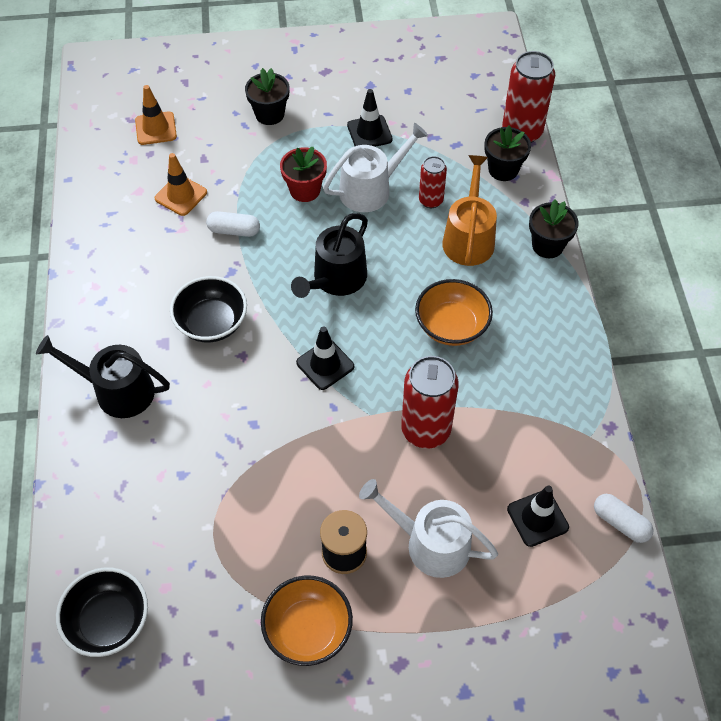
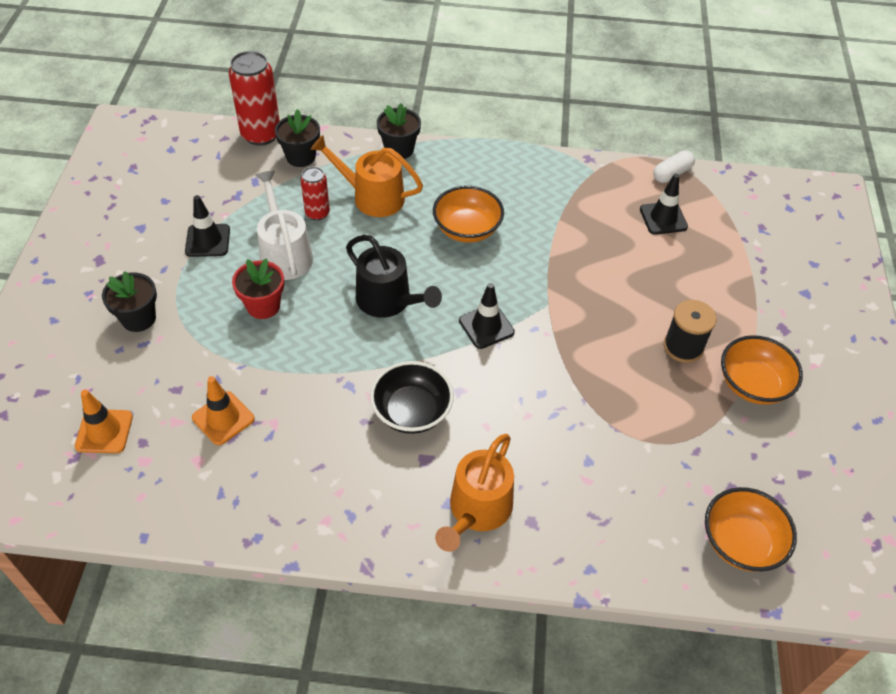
camera: 80 degrees left, 5 degrees down
(109, 621) = (741, 542): black bowl -> orange bowl
(117, 391) = (477, 509): black watering can -> orange watering can
(234, 230) = (294, 375): white capsule -> none
(426, 430) = (571, 269): red can -> none
(431, 544) = (679, 287): white watering can -> none

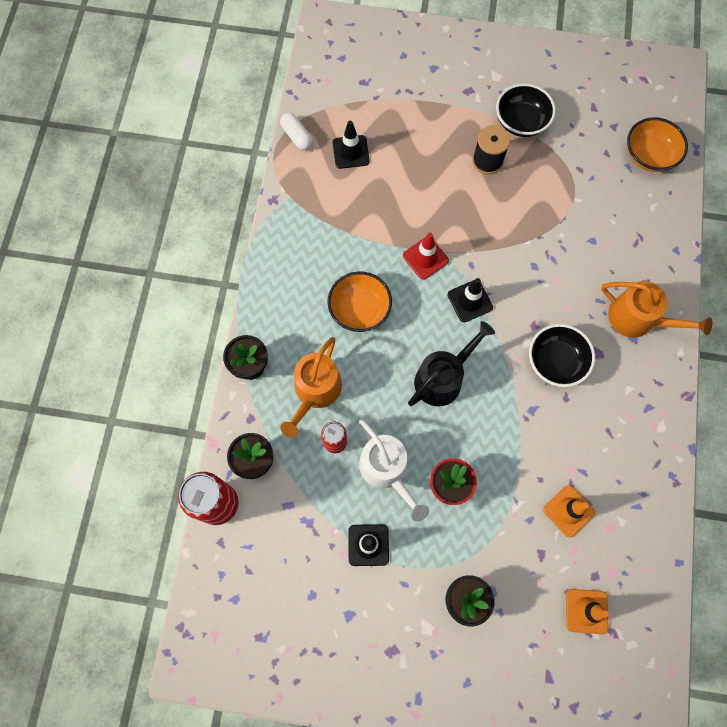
camera: 85 degrees left, 20 degrees up
(285, 254) = (387, 470): white watering can -> white watering can turned 105 degrees counterclockwise
(537, 285) = (425, 258): none -> red traffic cone
(753, 384) = (521, 122): orange bowl -> black bowl

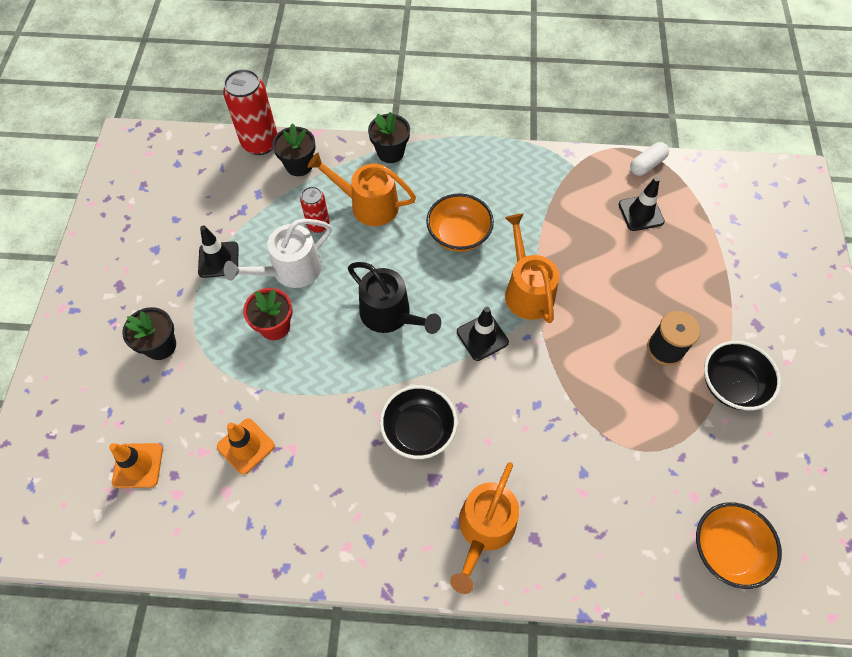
camera: 85 degrees right, 10 degrees down
(425, 258) = (527, 291): red traffic cone -> orange watering can

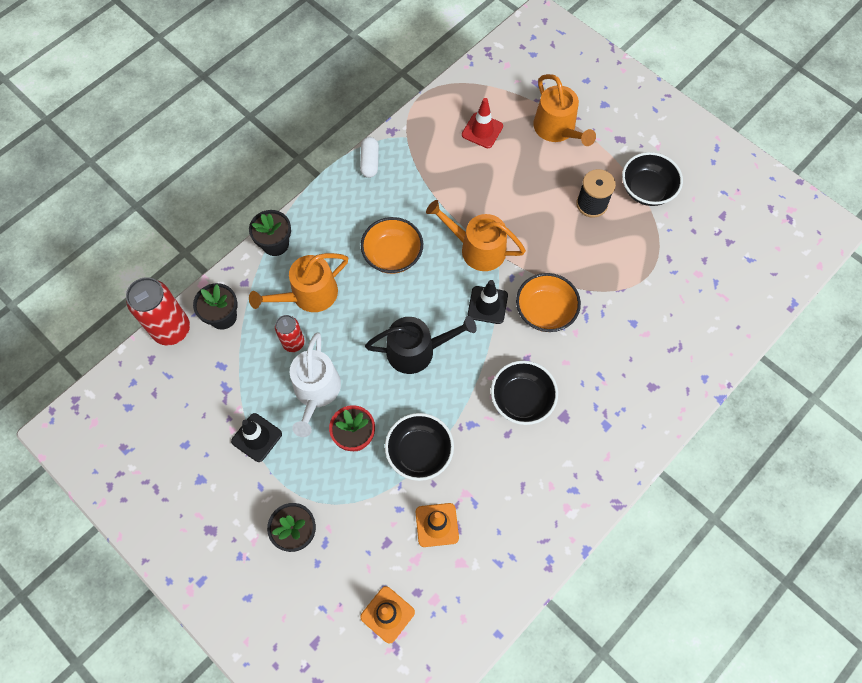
camera: 50 degrees left, 5 degrees up
(300, 384) = (419, 452): none -> black bowl
(484, 528) = (622, 411): orange watering can -> orange watering can (557, 129)
(641, 213) = (482, 130): black traffic cone -> red traffic cone
(647, 165) = (448, 94): white capsule -> white capsule (370, 162)
(726, 549) = (742, 285): orange bowl -> orange bowl (545, 311)

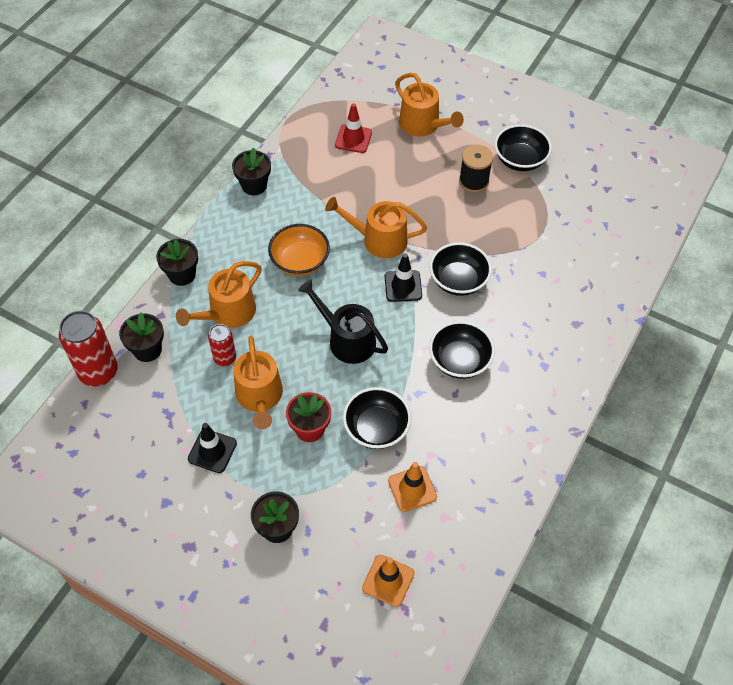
camera: 15 degrees left, 10 degrees down
(316, 391) = (259, 396): white watering can -> orange watering can
(370, 162) = (254, 185): white capsule -> black flower pot
(416, 351) = (347, 340): black watering can -> black watering can turned 120 degrees counterclockwise
(545, 311) = (458, 280): orange bowl -> black bowl

